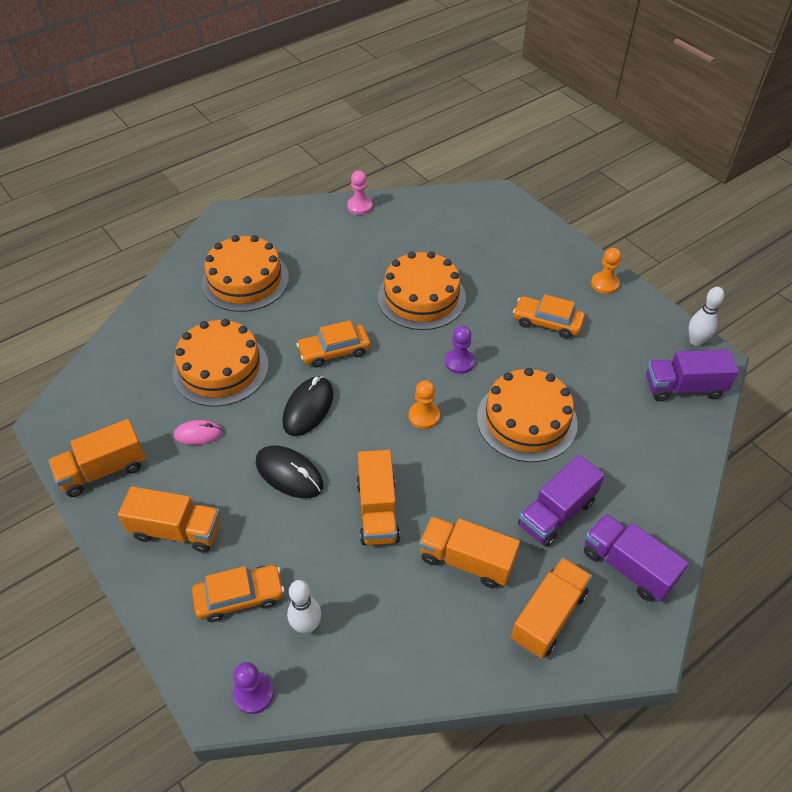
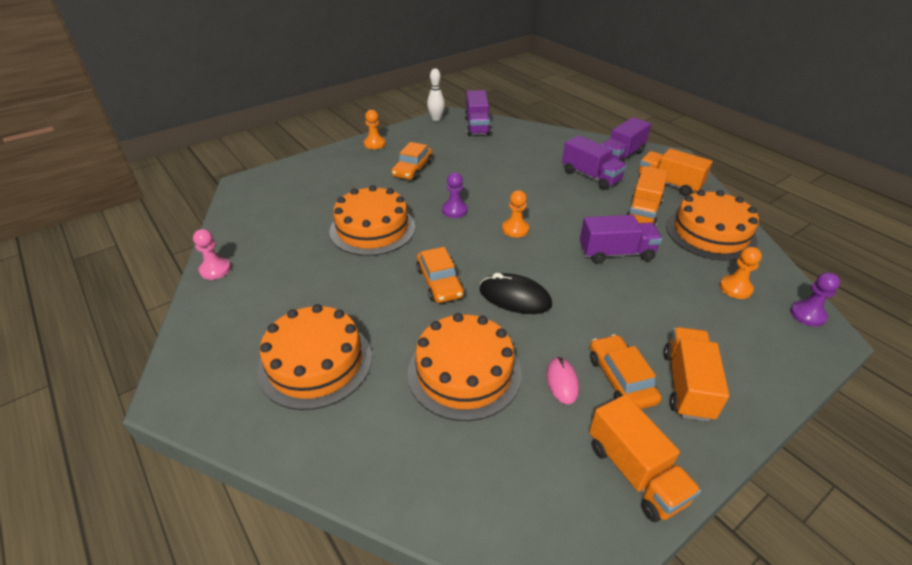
camera: 90 degrees left, 10 degrees down
(240, 597) = (732, 330): orange car -> orange car (621, 379)
(289, 474) = (595, 306): black mouse -> none
(306, 626) = (735, 288): white bowling pin -> orange pawn
(377, 511) = (616, 253): orange truck -> purple truck
(526, 420) = (512, 183): orange cake -> orange cake (710, 233)

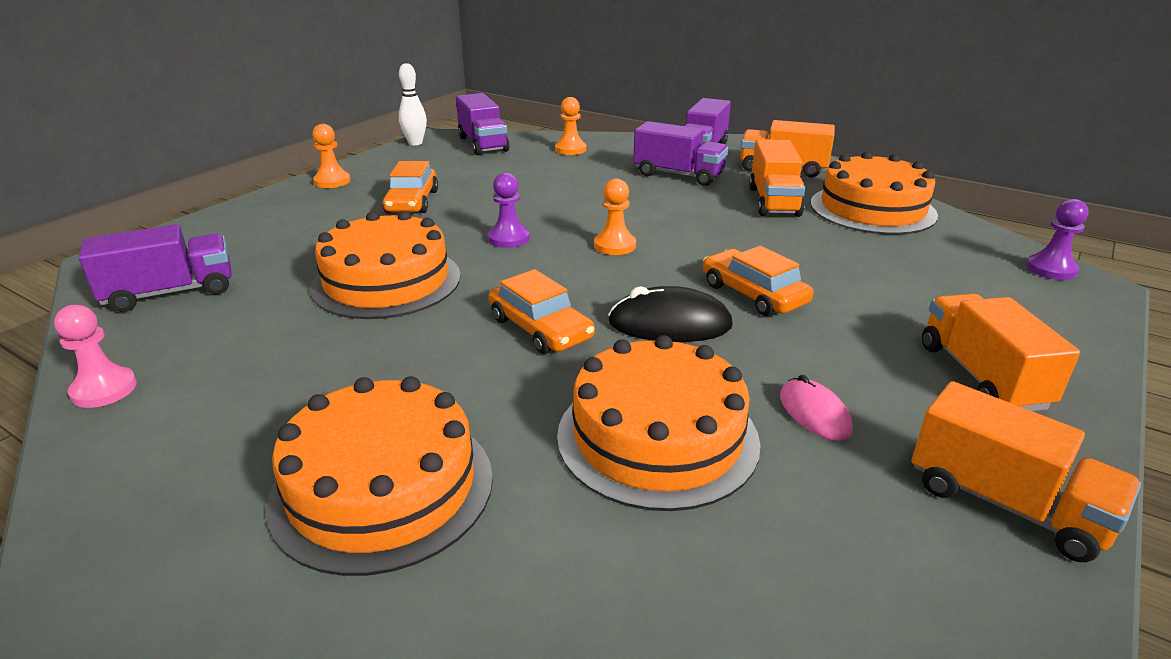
camera: 20 degrees left, 10 degrees down
(616, 253) = (773, 248): purple truck -> purple truck (170, 292)
(621, 379) = (892, 390): orange car -> orange car (753, 294)
(735, 288) = (948, 258): orange pawn -> orange pawn (570, 149)

